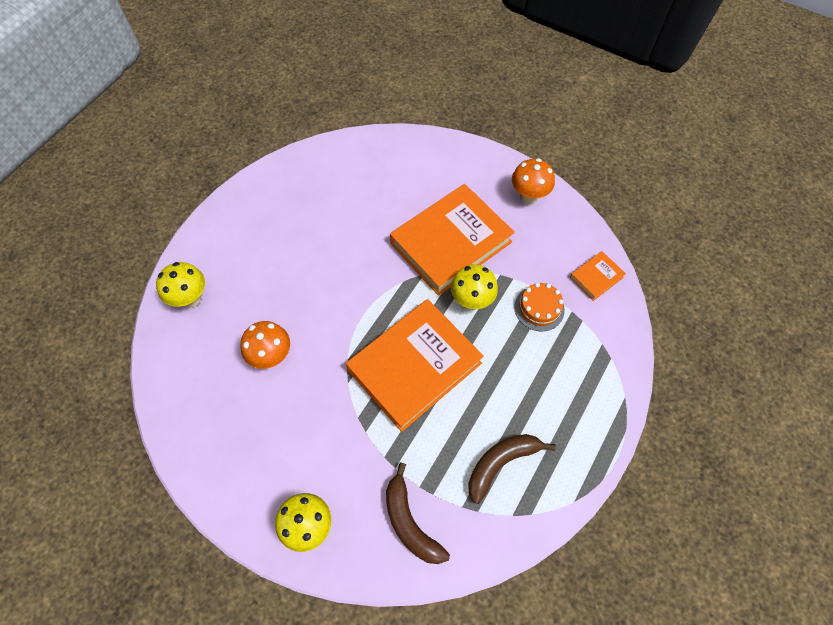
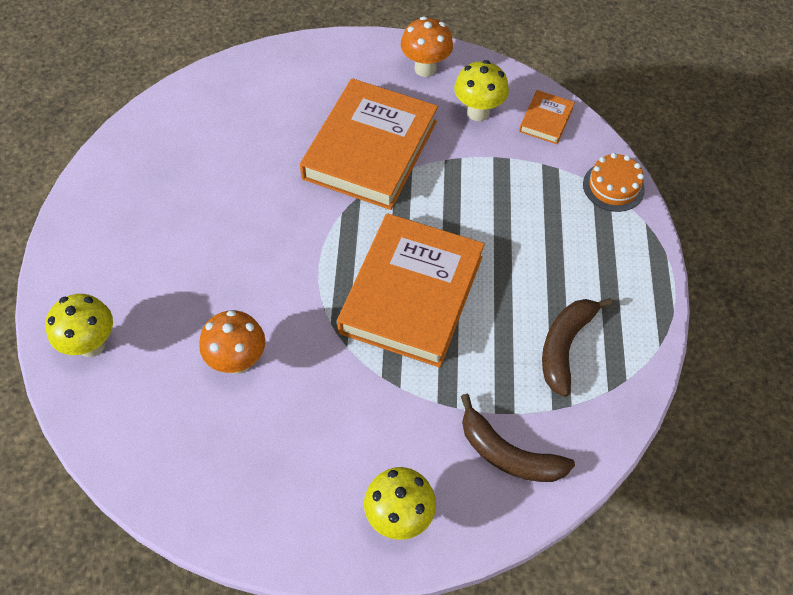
camera: 30 degrees left, 5 degrees down
(471, 301) = (431, 199): yellow mushroom -> yellow mushroom (478, 112)
(539, 308) = (507, 175): orange cake -> orange cake (613, 186)

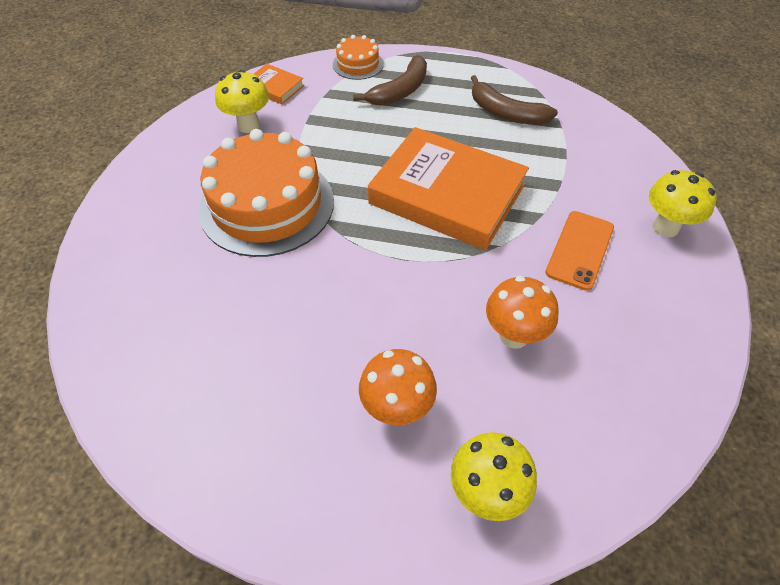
camera: 80 degrees left, 5 degrees down
(351, 422) = (580, 250): none -> orange phone
(370, 150) = (267, 205): orange book -> orange cake
(425, 68) = (176, 153): orange mushroom -> orange mushroom (397, 408)
(508, 454) = (602, 156): brown banana -> brown banana (400, 91)

